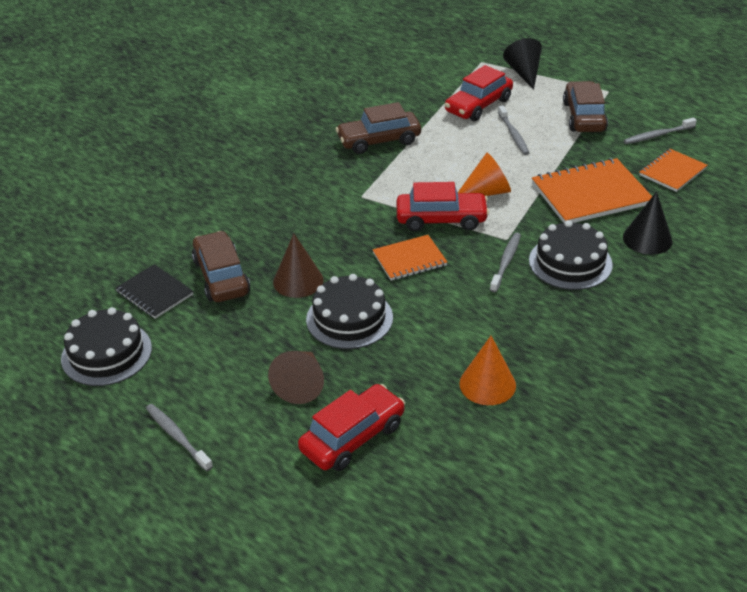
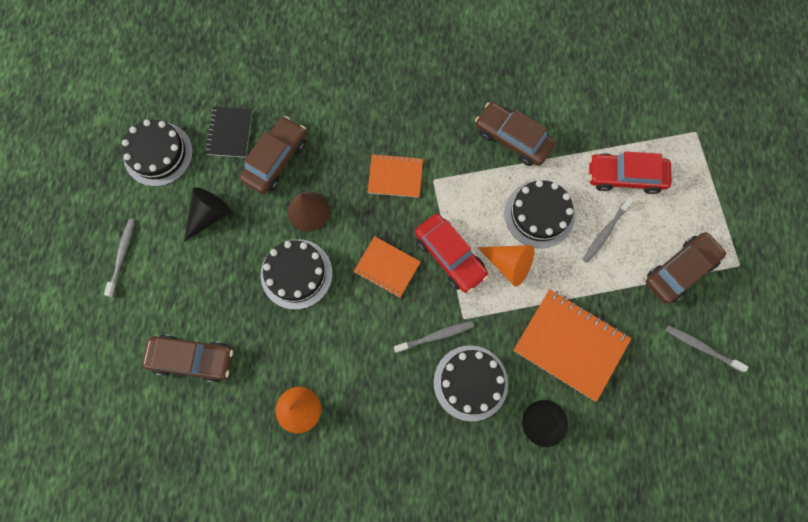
camera: 50 degrees right, 35 degrees up
(301, 384) = (215, 292): brown cone -> none
(352, 437) = (192, 359): red car -> brown car
(460, 158) = (539, 214): none -> black cake
(524, 73) = (708, 178): black cone -> black cone (209, 215)
(672, 172) = (655, 390): orange notebook -> orange notebook (395, 176)

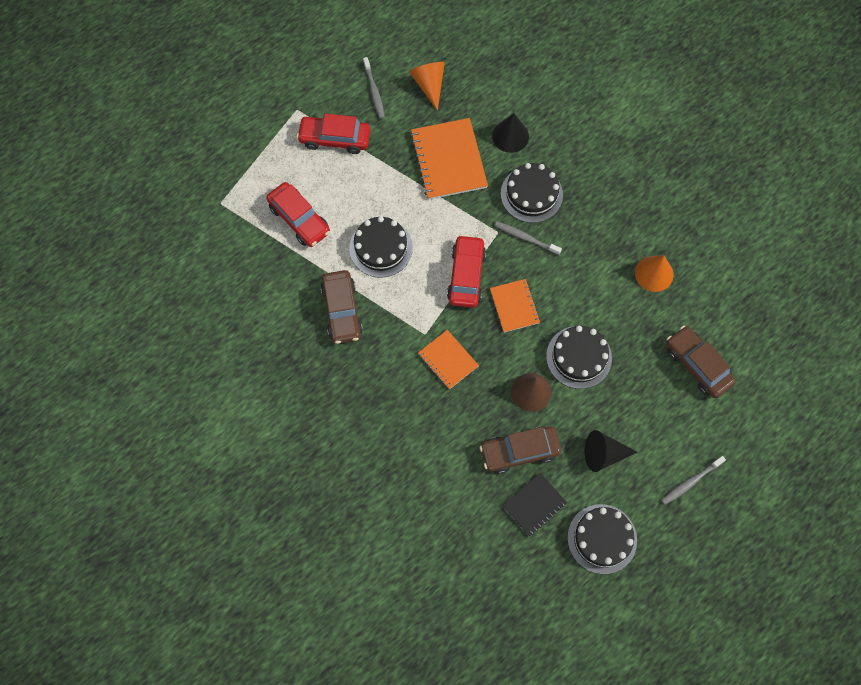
camera: 135 degrees left, 5 degrees down
(509, 264) = (434, 236): orange cone -> orange cone (429, 85)
(605, 232) = (353, 199): grey toothbrush -> none
(680, 270) = (334, 139): brown car -> red car

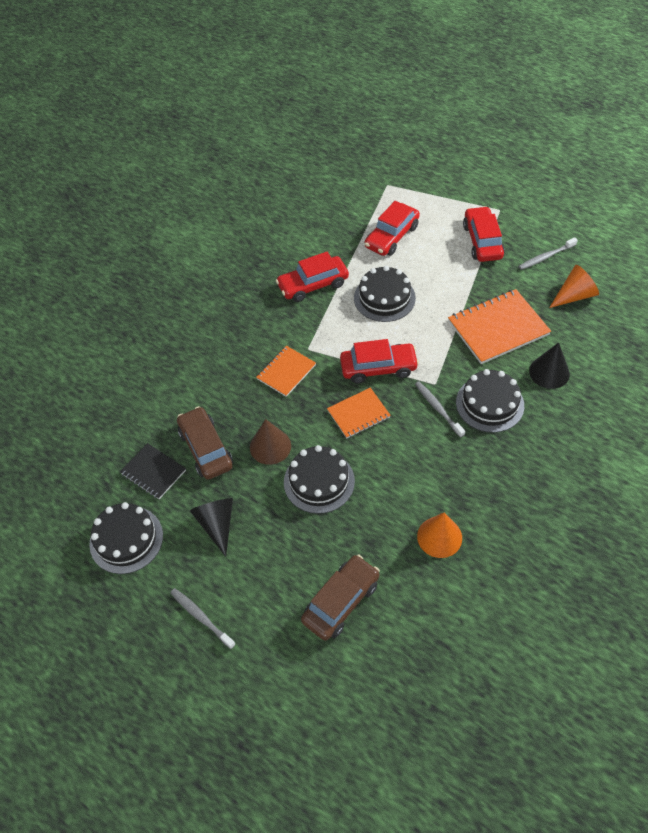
camera: 80 degrees right, 15 degrees down
(342, 311) = (313, 285): brown car -> red car
(525, 238) = (437, 408): grey toothbrush -> grey toothbrush turned 45 degrees counterclockwise

